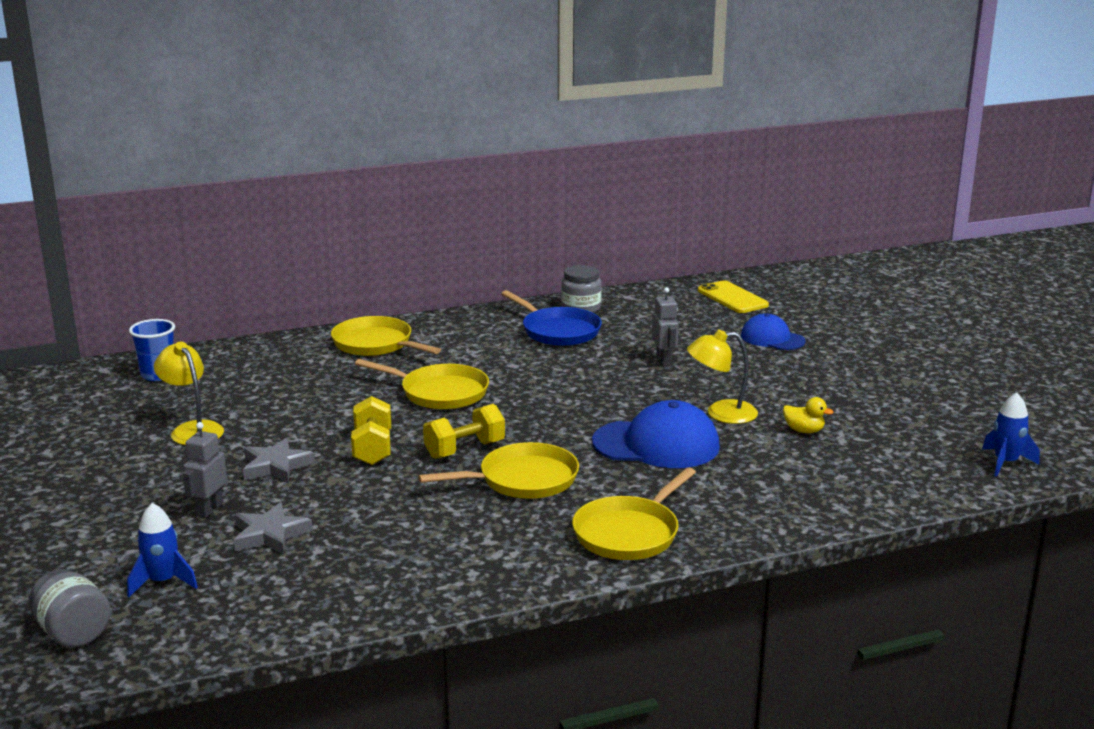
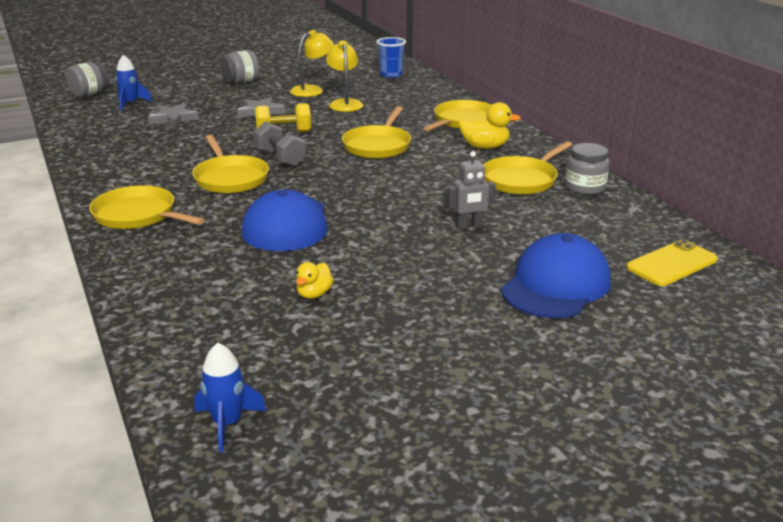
camera: 85 degrees right, 5 degrees up
(106, 486) = (241, 82): none -> grey jar
(209, 509) = (208, 104): grey robot -> none
(463, 340) = (485, 147): none -> yellow duck
(465, 450) = (280, 158): yellow dumbbell -> grey dumbbell
(558, 331) = (521, 180): blue pan -> yellow pan
(721, 413) = (351, 253): yellow lamp -> yellow lamp (345, 103)
(772, 338) = (556, 285): blue cap -> blue cap, size x1.63

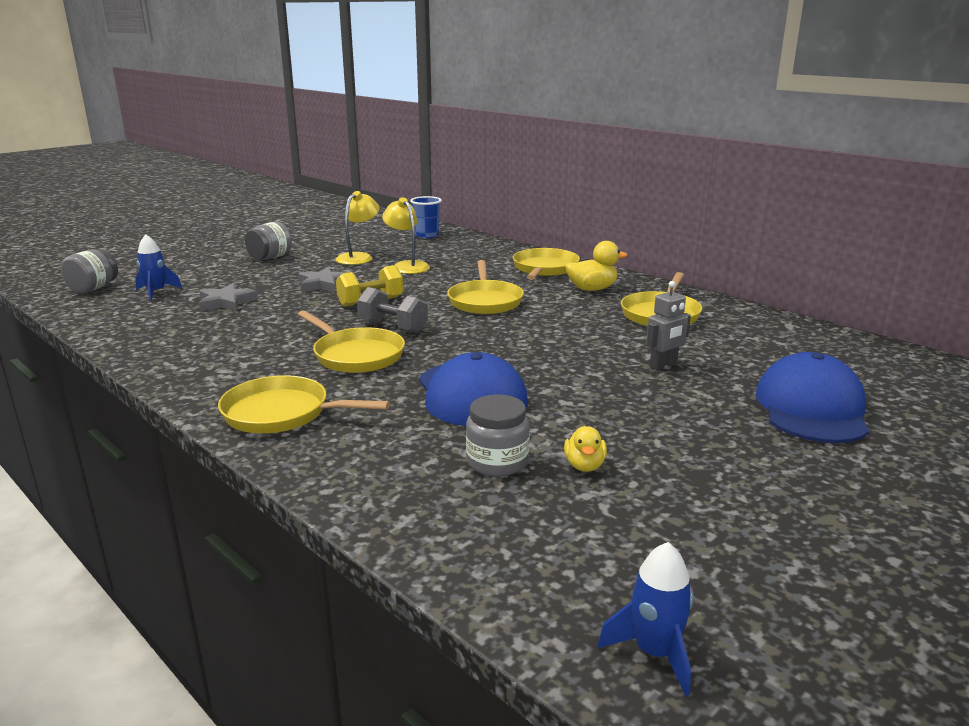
camera: 20 degrees left, 5 degrees down
(585, 187) = (726, 313): grey jar -> grey jar (497, 462)
(671, 264) = (883, 369): yellow phone -> none

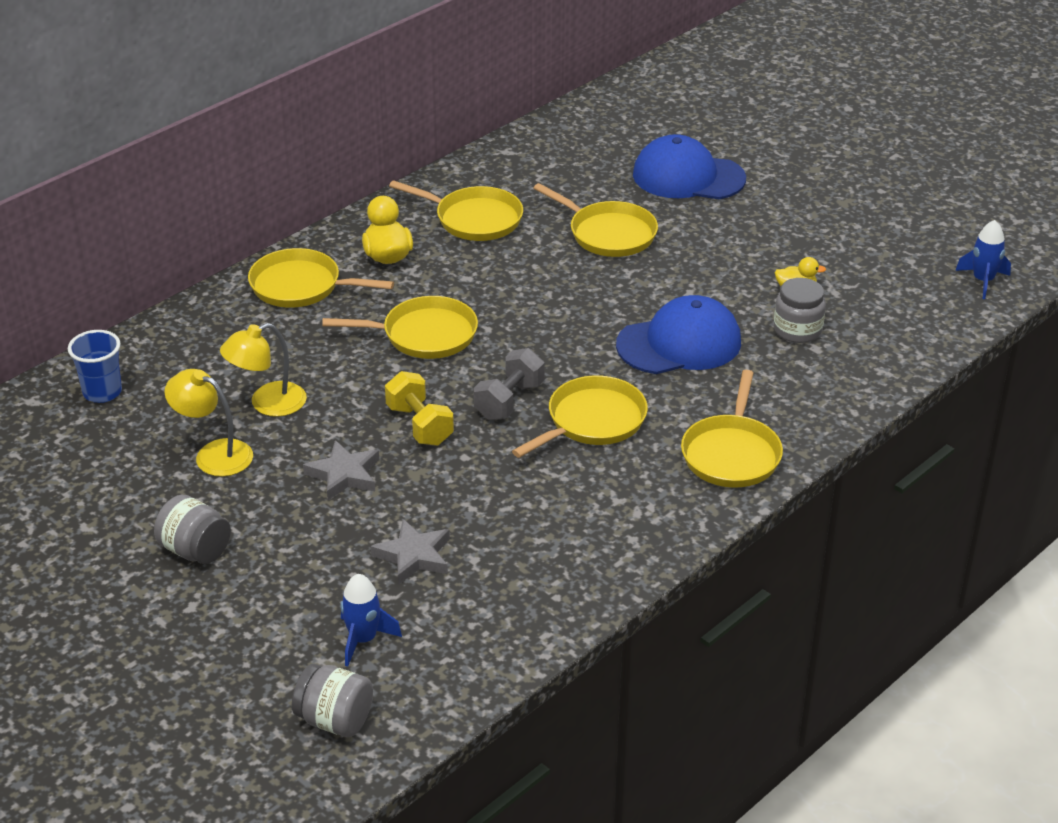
camera: 90 degrees left, 15 degrees up
(663, 365) = (608, 234): grey robot -> yellow pan

